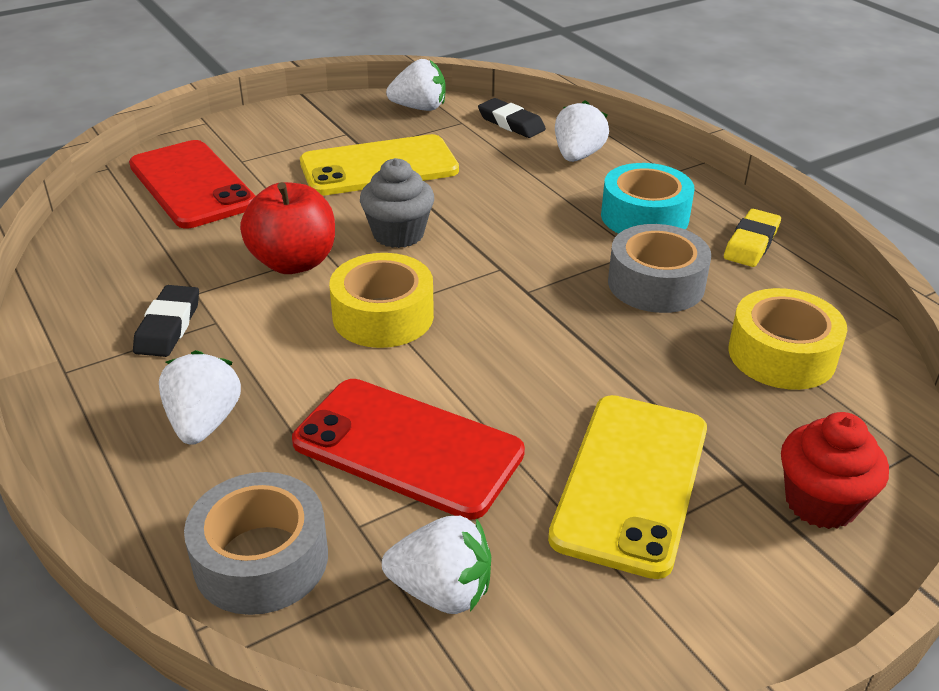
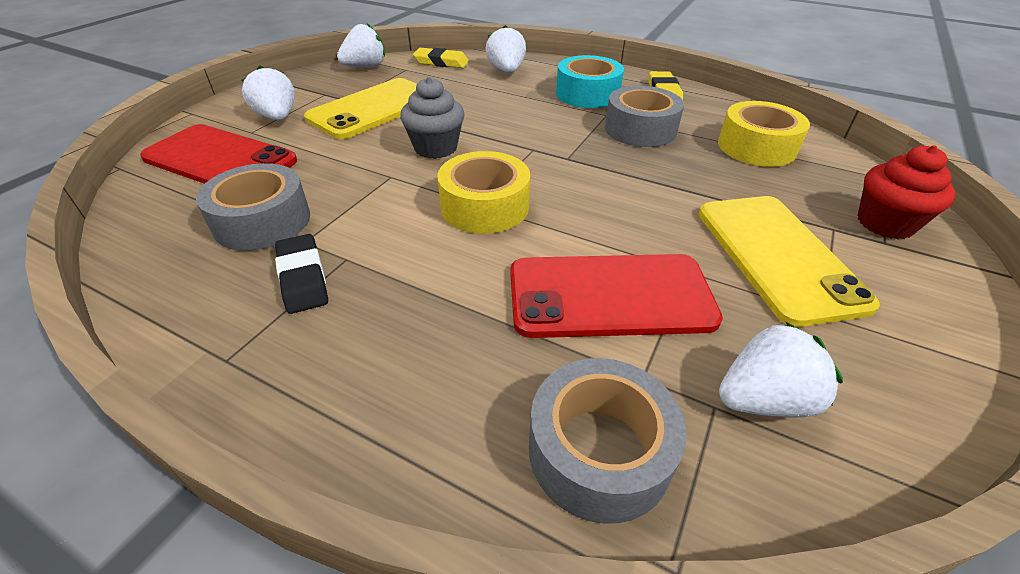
camera: 30 degrees left, 5 degrees up
(178, 261) = (262, 221): none -> grey tape
(204, 423) = (419, 349): white strawberry -> white strawberry (277, 117)
(293, 262) = (371, 191): red apple -> none
(511, 123) = (441, 62): black eraser -> yellow eraser

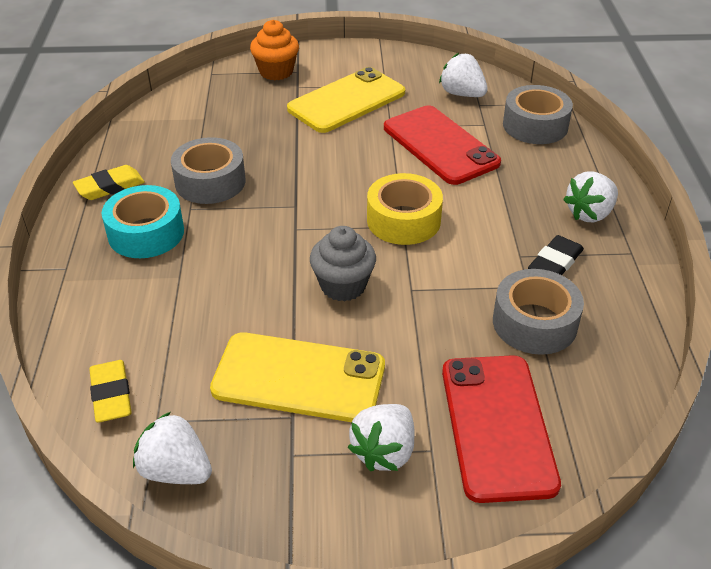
camera: 120 degrees left, 0 degrees up
(506, 71) = (110, 318): white strawberry -> white strawberry (589, 213)
(756, 147) = (201, 123): yellow tape -> none
(885, 223) = (276, 72): red cupcake -> orange cupcake

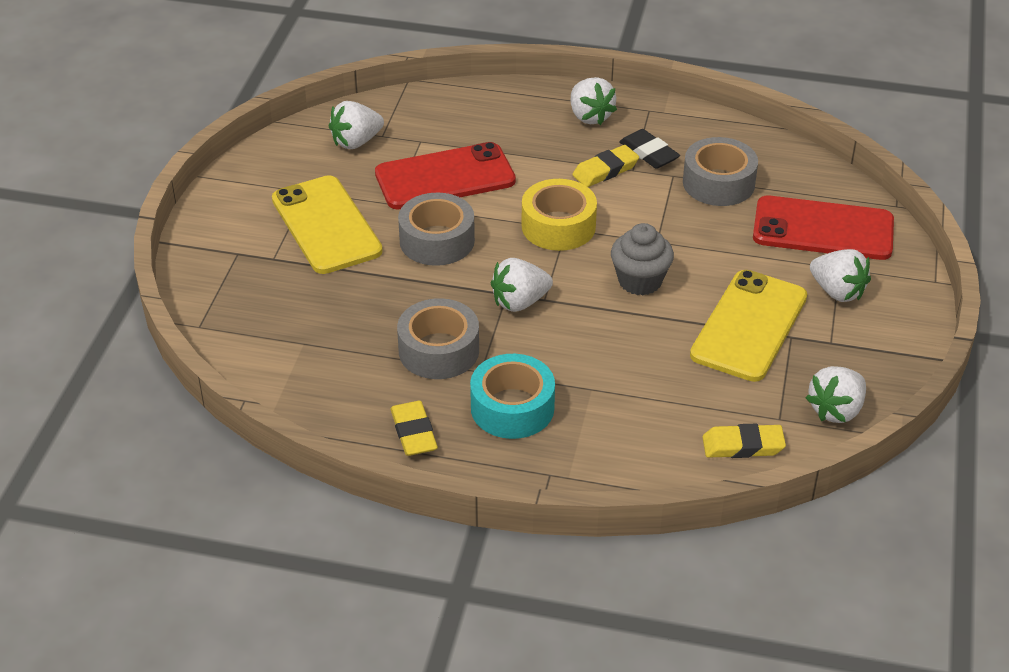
camera: 75 degrees left, 0 degrees up
(276, 72) = (229, 270): orange cupcake -> none
(286, 215) = (520, 302): none -> white strawberry
(507, 237) = (605, 170): none -> yellow eraser
(535, 125) = (439, 110): grey tape -> grey tape (437, 240)

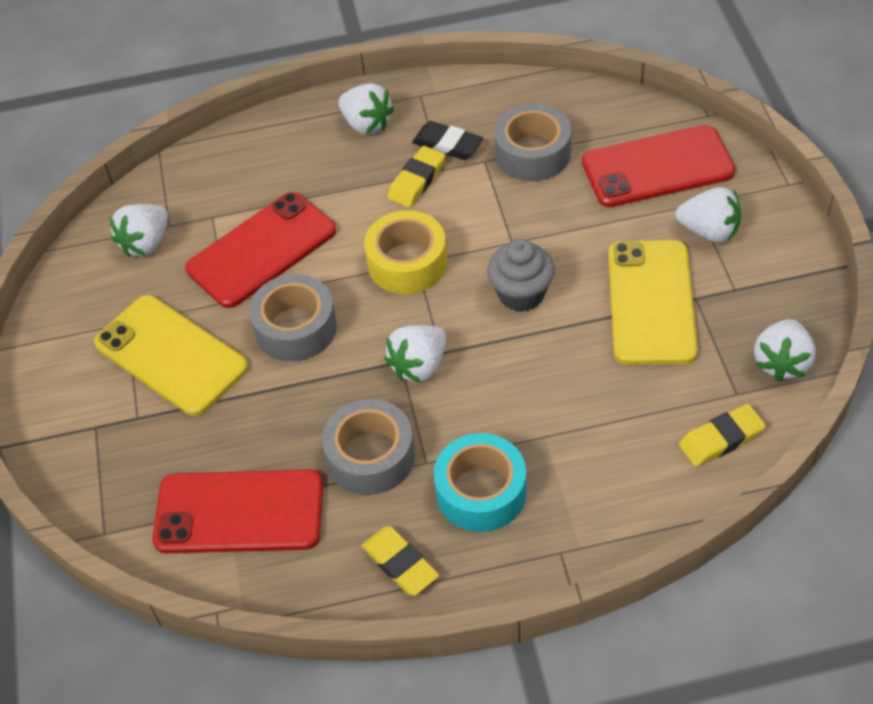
camera: 20 degrees left, 10 degrees up
(310, 350) = (239, 512): none -> red phone

